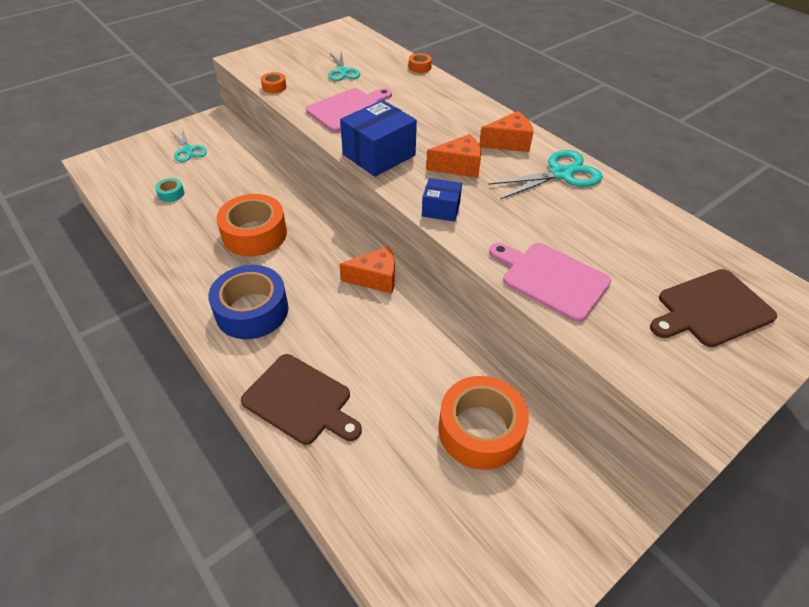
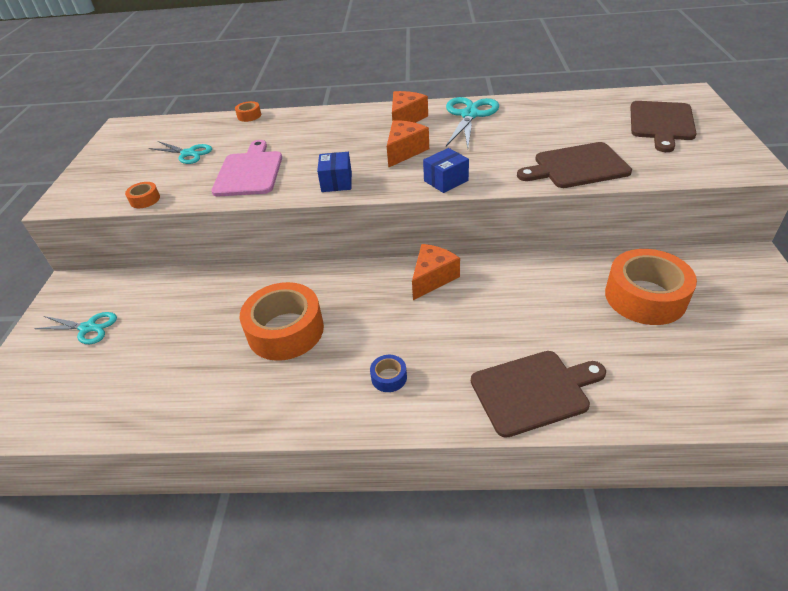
camera: 45 degrees left, 5 degrees down
(171, 194) = (139, 371): turquoise tape -> none
(252, 310) = (389, 377): blue tape -> blue tape, size x0.43
(379, 155) = (336, 182): blue box -> blue box, size x0.56
(551, 279) = (577, 166): pink cutting board -> brown cutting board

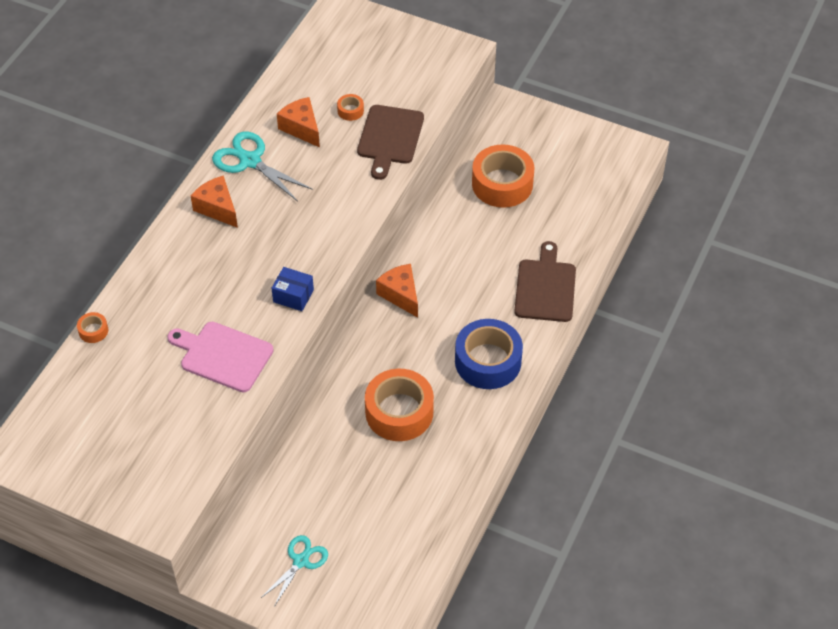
camera: 70 degrees left, 10 degrees up
(145, 199) = (212, 448): orange tape -> orange tape (350, 111)
(188, 153) = (141, 400): turquoise scissors -> none
(389, 377) = (488, 361): blue tape -> blue tape, size x2.35
(404, 151) = (278, 232): orange cheese -> orange cheese (301, 128)
(446, 181) = (348, 224): blue box -> none
(661, 123) = (368, 55): brown cutting board -> none

